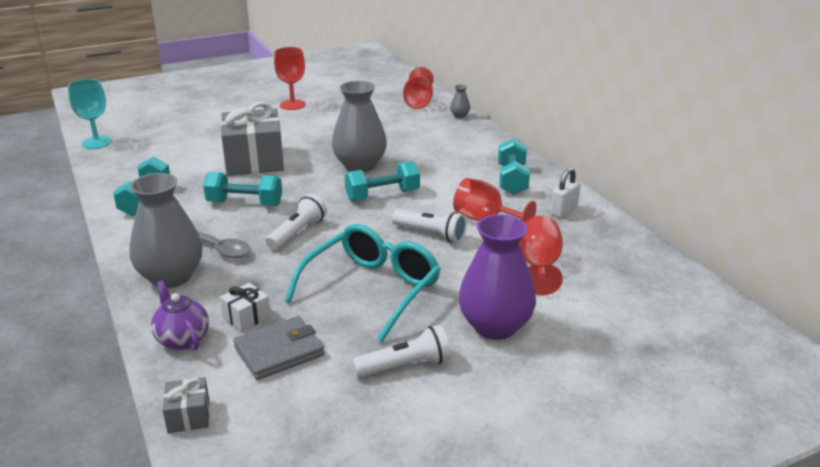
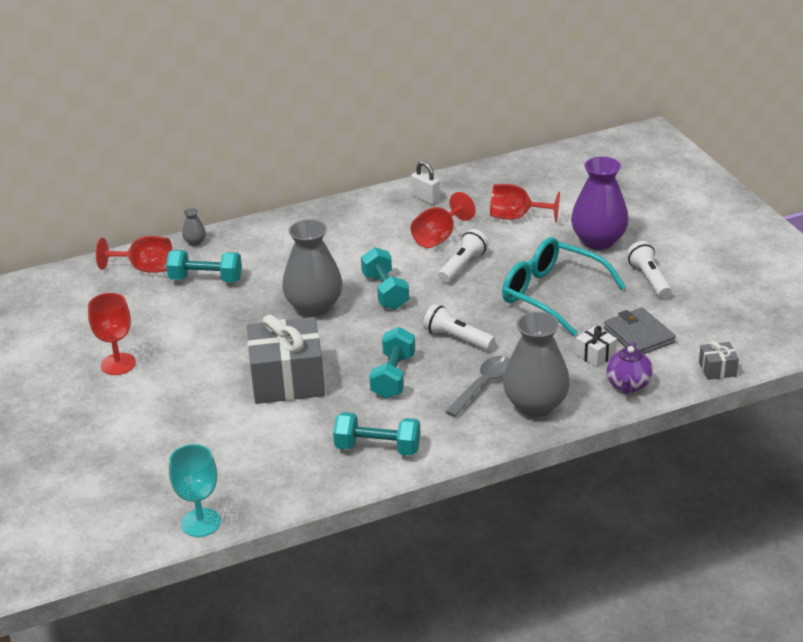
camera: 85 degrees left, 5 degrees up
(182, 339) = (628, 385): purple teapot -> purple teapot turned 45 degrees counterclockwise
(512, 180) = (362, 219): turquoise dumbbell -> turquoise dumbbell (206, 279)

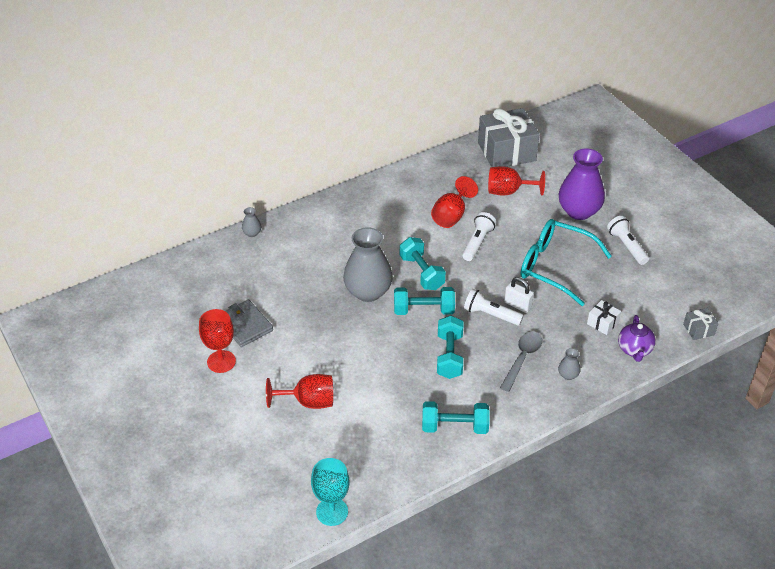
camera: 10 degrees left, 10 degrees up
(145, 269) = (217, 263): red goblet -> red goblet (308, 402)
(206, 279) = (271, 270): turquoise dumbbell -> turquoise dumbbell (423, 310)
(287, 380) = (365, 366): grey gift -> grey gift (506, 151)
(425, 198) = (431, 177): white padlock -> white padlock (517, 305)
(535, 405) = (568, 375): grey vase -> grey vase, size x0.42
(639, 335) = (631, 301): grey wallet -> grey wallet (245, 325)

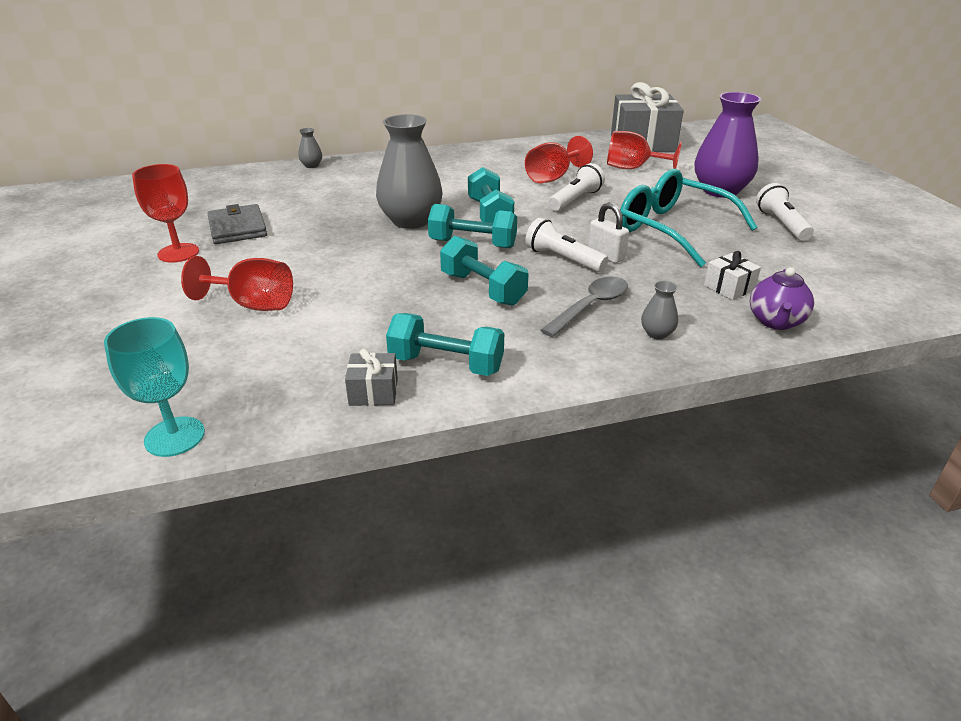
camera: 15 degrees right, 10 degrees down
(449, 356) = (483, 289): turquoise dumbbell -> turquoise dumbbell turned 60 degrees counterclockwise
(698, 329) = (889, 314): grey gift -> grey gift (373, 392)

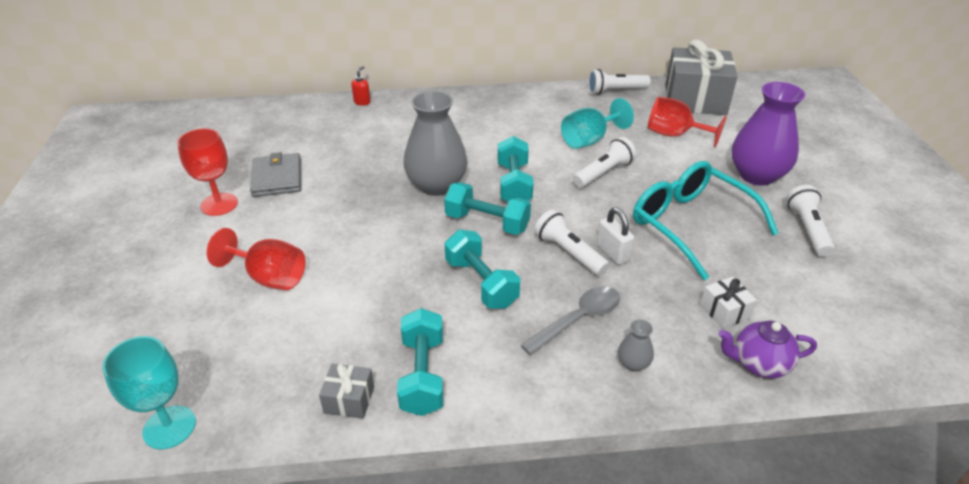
camera: 10 degrees right, 5 degrees up
(311, 165) = (362, 102): grey vase -> red soap dispenser
(446, 364) = (422, 375): turquoise dumbbell -> turquoise dumbbell turned 60 degrees clockwise
(553, 177) = (589, 140): red goblet -> turquoise goblet
(565, 142) = (615, 91): none -> white flashlight
(776, 322) = (758, 364): purple teapot -> purple teapot turned 60 degrees clockwise

